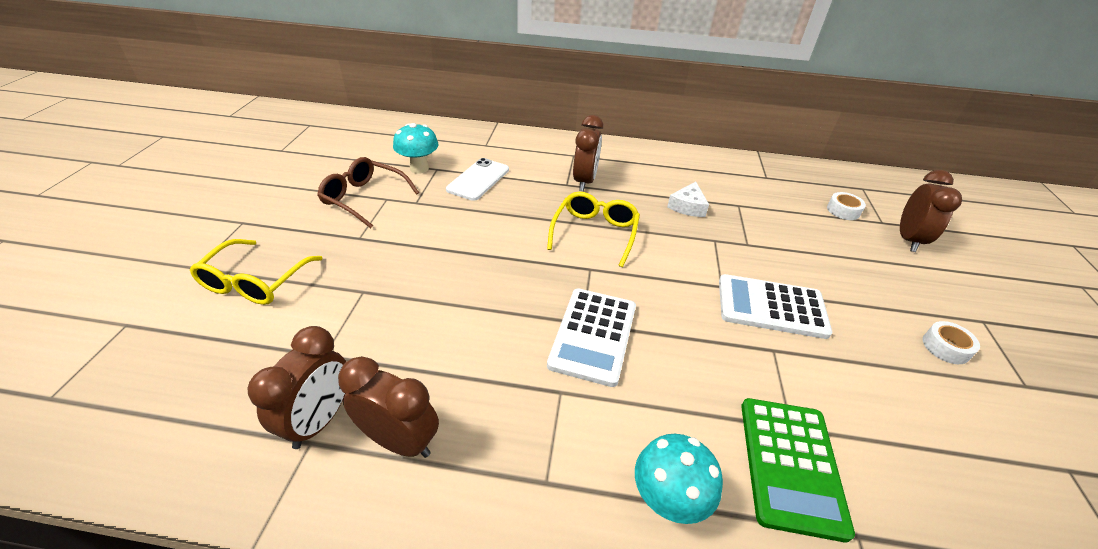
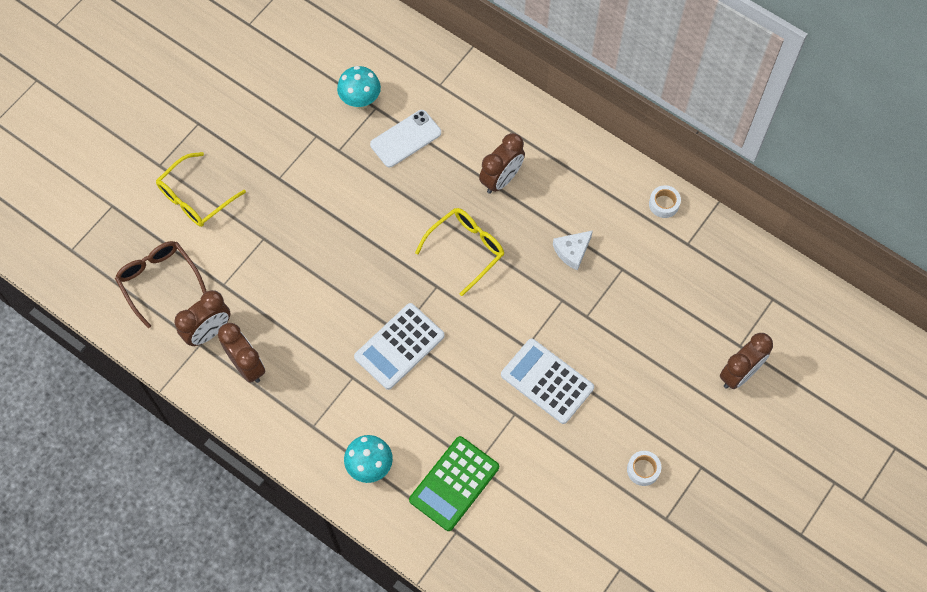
camera: 30 degrees right, 25 degrees up
(364, 198) = (298, 128): brown glasses -> brown glasses (158, 281)
(843, 210) = (717, 317): white tape -> white tape (664, 204)

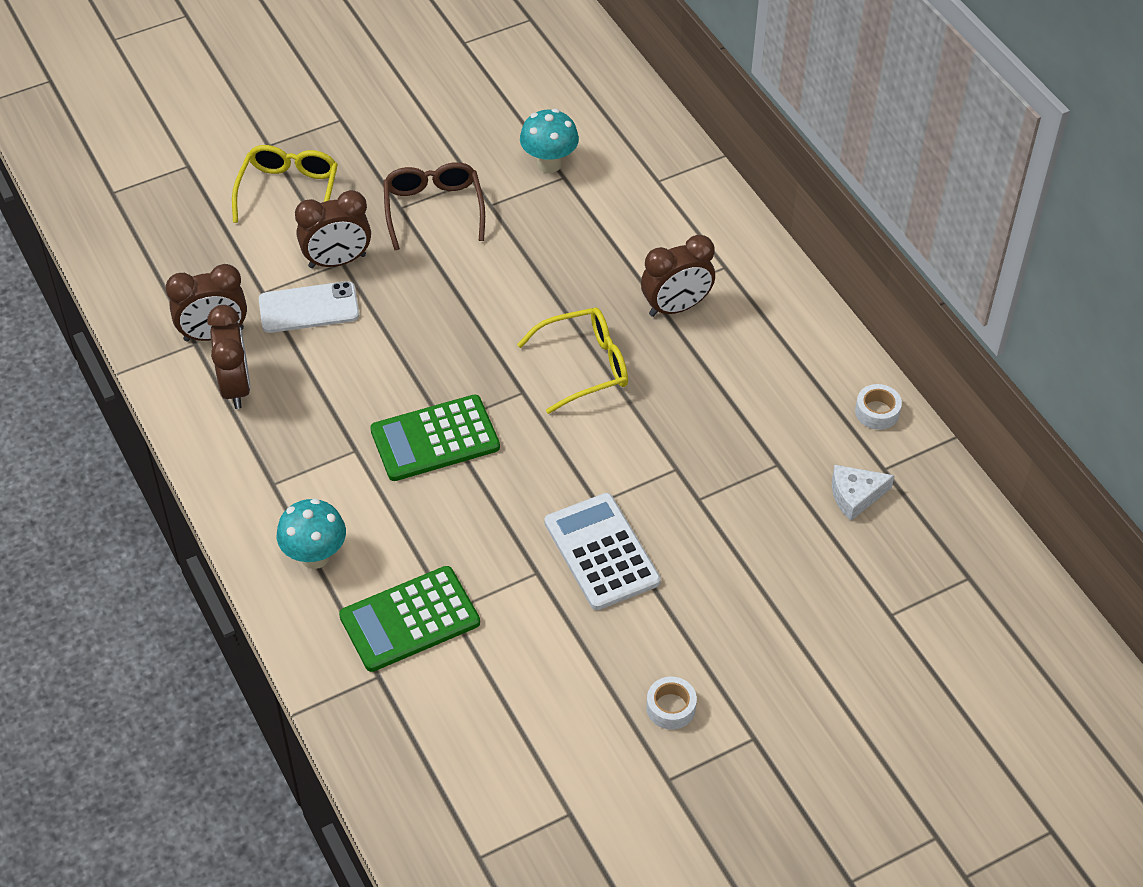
camera: 25 degrees right, 15 degrees down
(158, 281) = (190, 260): brown glasses -> brown glasses (433, 209)
(195, 198) = (289, 192): yellow glasses -> yellow glasses turned 120 degrees clockwise
(399, 346) = (435, 439): white calculator -> green calculator
(405, 139) = (581, 222): white phone -> white phone (309, 308)
(572, 251) = (722, 419): white cheese -> white cheese (855, 496)
(739, 374) = (871, 647): brown clock -> brown clock (337, 261)

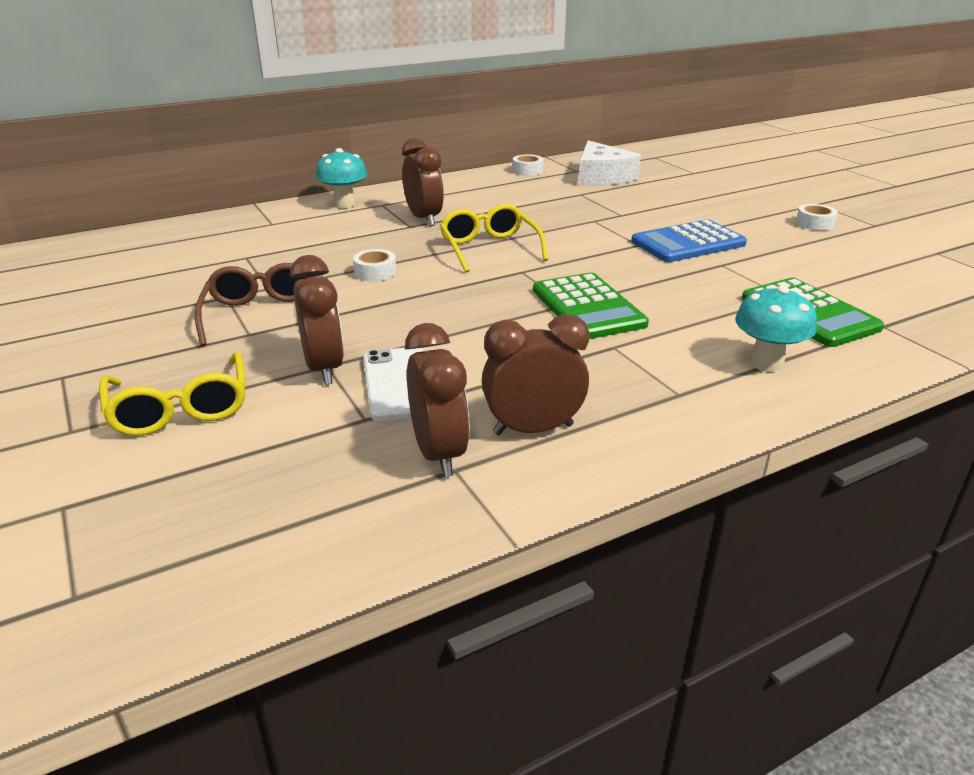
camera: 90 degrees left, 20 degrees down
(289, 192) = (180, 408): yellow glasses -> yellow glasses turned 120 degrees counterclockwise
(433, 209) = (261, 315): brown glasses -> brown glasses turned 90 degrees clockwise
(523, 277) = (375, 272): none -> white tape
(549, 164) = (223, 263): turquoise mushroom -> turquoise mushroom (344, 204)
(601, 552) = (688, 243): white calculator -> blue calculator
(855, 496) = (601, 177): white cheese -> white cheese, size x1.67

